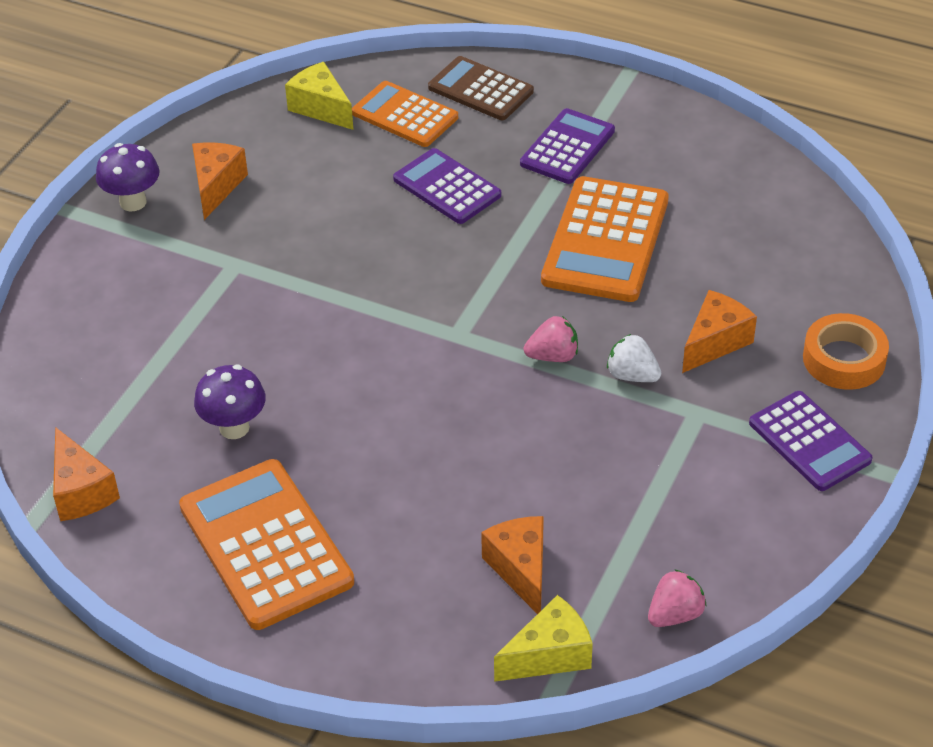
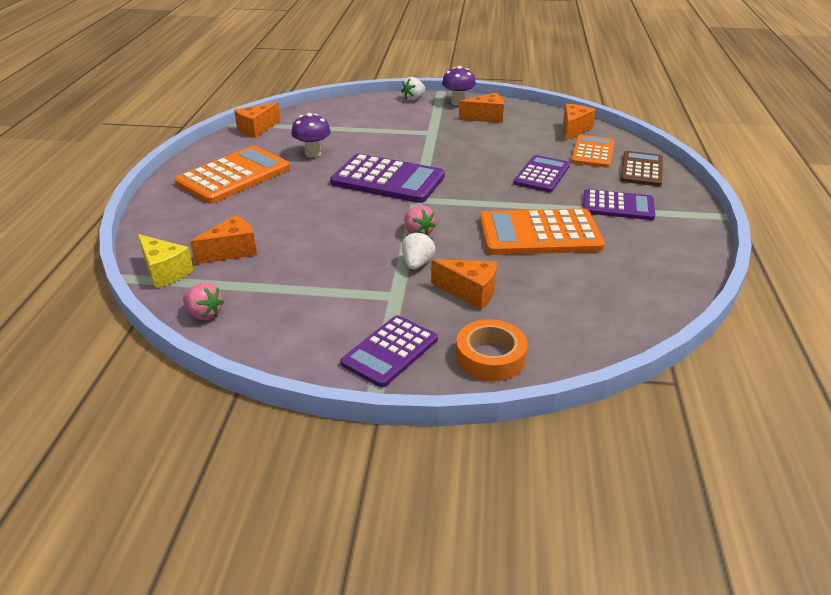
camera: 70 degrees right, 10 degrees down
(77, 252) = (413, 98): none -> white strawberry
(321, 108) = (574, 130): yellow cheese -> orange cheese
(380, 354) = (387, 180): none -> purple calculator

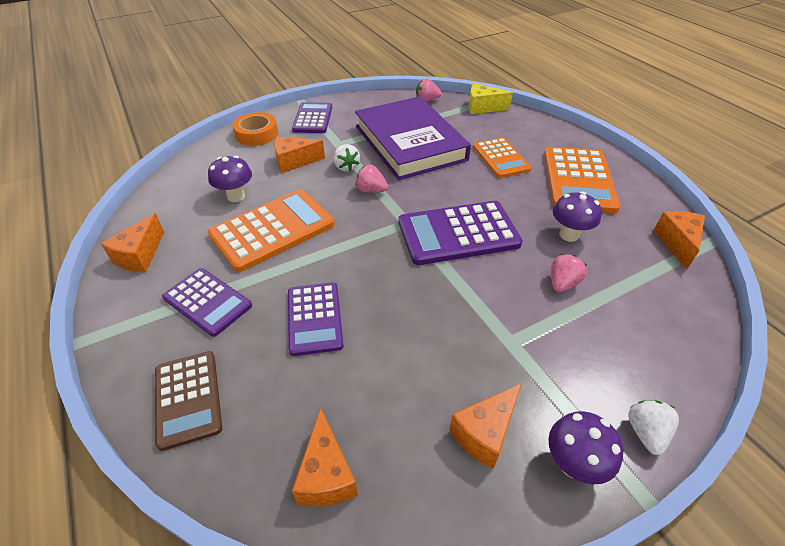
camera: 145 degrees right, 10 degrees up
(232, 251) = (470, 130): orange cheese -> orange cheese (140, 256)
(316, 263) = (410, 143): none -> purple book
(362, 139) = (562, 283): none -> pink strawberry
(561, 277) = (236, 196): none -> purple mushroom
(593, 152) = (270, 411): orange calculator -> orange calculator (500, 158)
(618, 206) = (207, 302): purple calculator -> purple calculator turned 120 degrees counterclockwise

